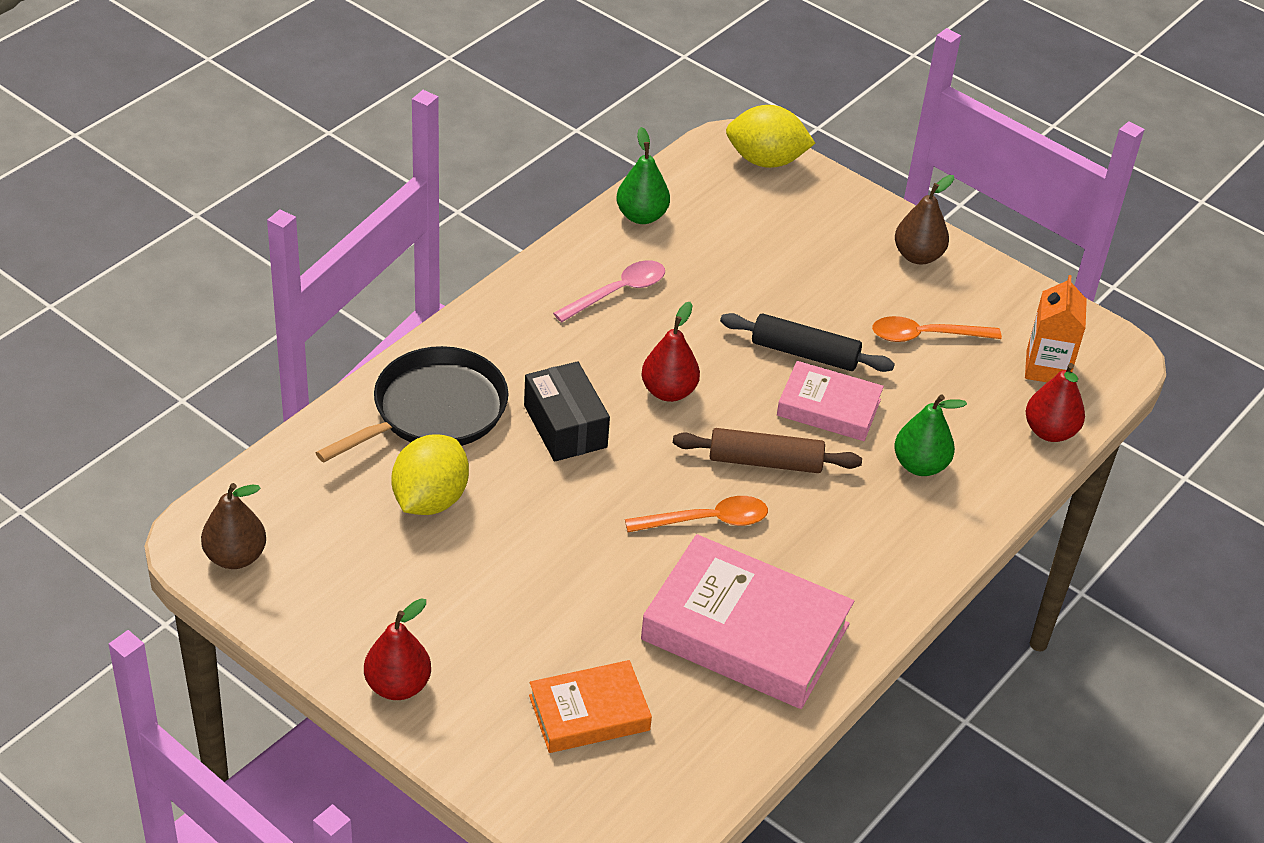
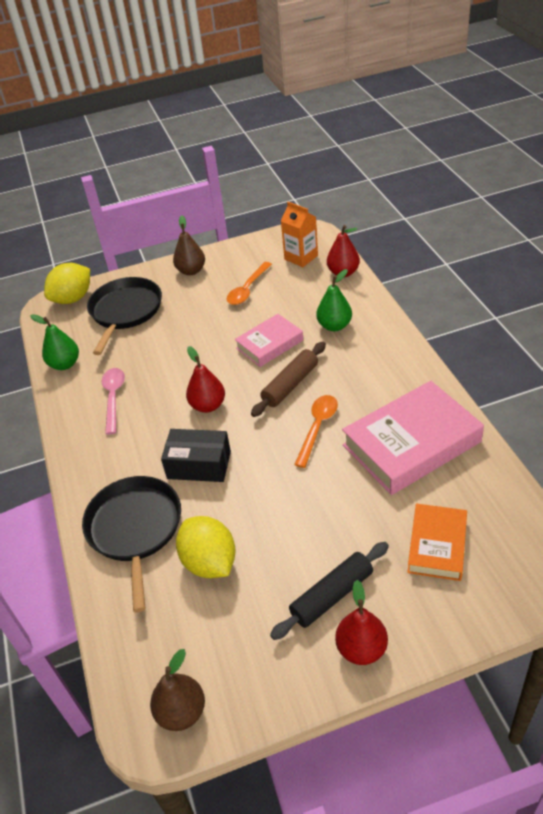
camera: 50 degrees left, 0 degrees up
(780, 226) = (125, 311): none -> black pan
(805, 353) = (224, 338): black rolling pin -> black rolling pin (332, 595)

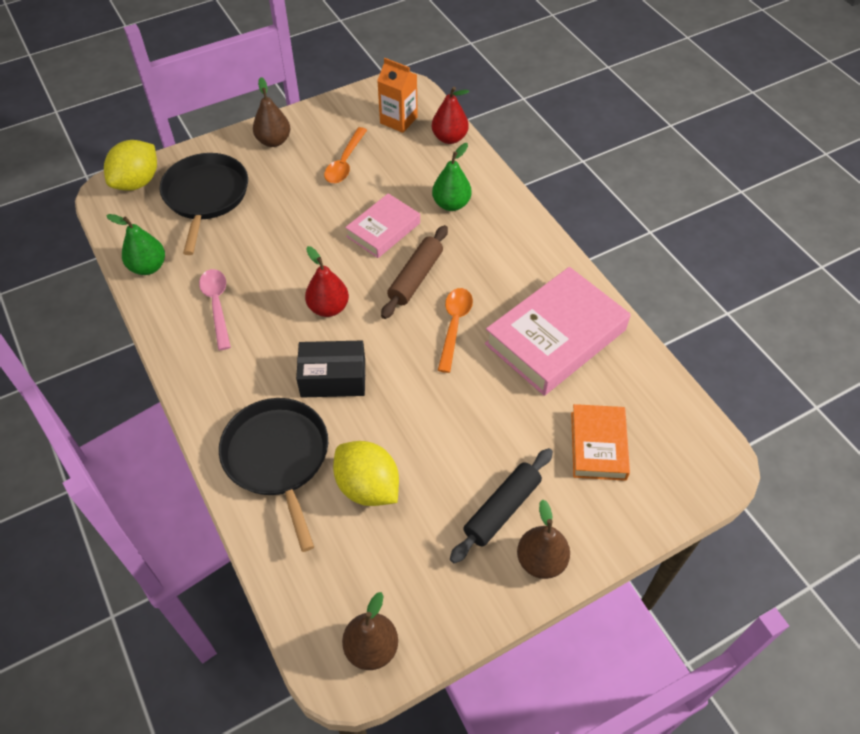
camera: 15 degrees left, 10 degrees up
(361, 649) = (541, 561): red pear -> brown pear

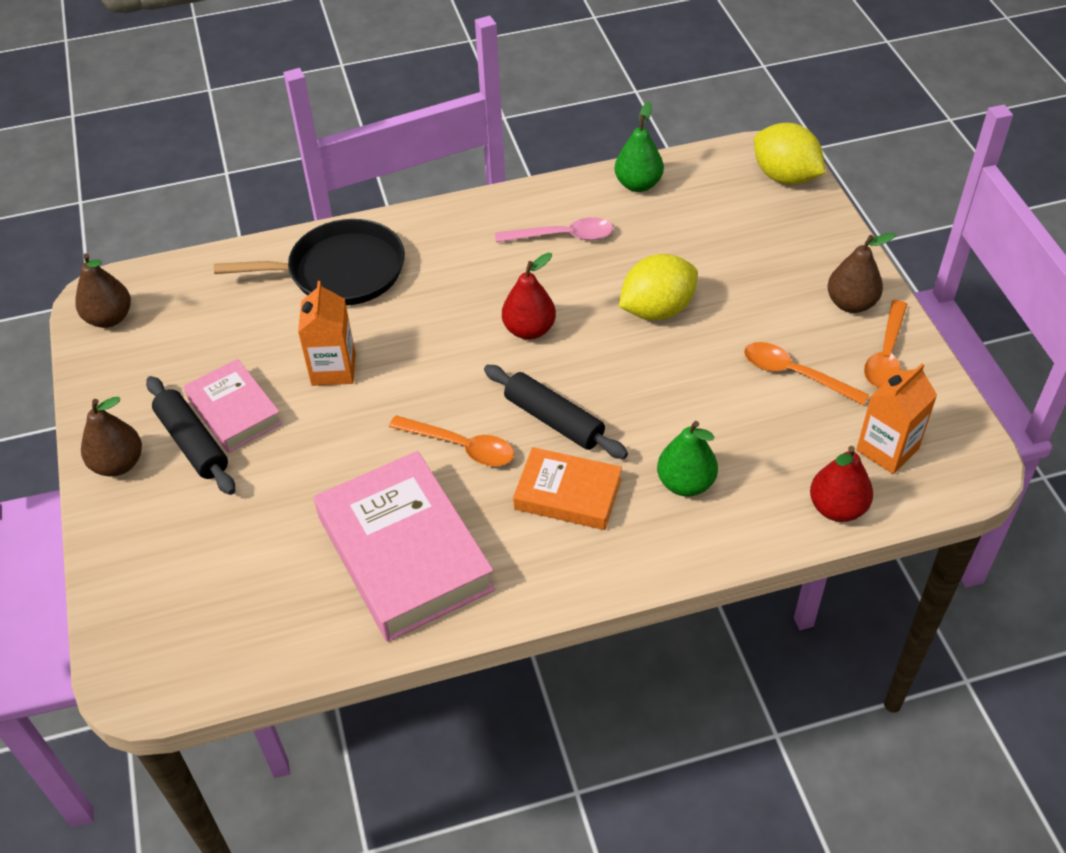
camera: 105 degrees right, 5 degrees down
(205, 196) = (748, 234): black pan -> none
(319, 124) = (886, 355): none -> orange spoon
(333, 378) = (423, 323): black box -> none
(368, 487) = (274, 336): yellow lemon -> yellow lemon (657, 310)
(383, 230) = (650, 399): pink book -> pink book (234, 411)
(397, 429) = (333, 369): none -> orange carton
(415, 277) = (554, 420): brown rolling pin -> black rolling pin
(598, 445) = (226, 556): orange book -> orange book (568, 494)

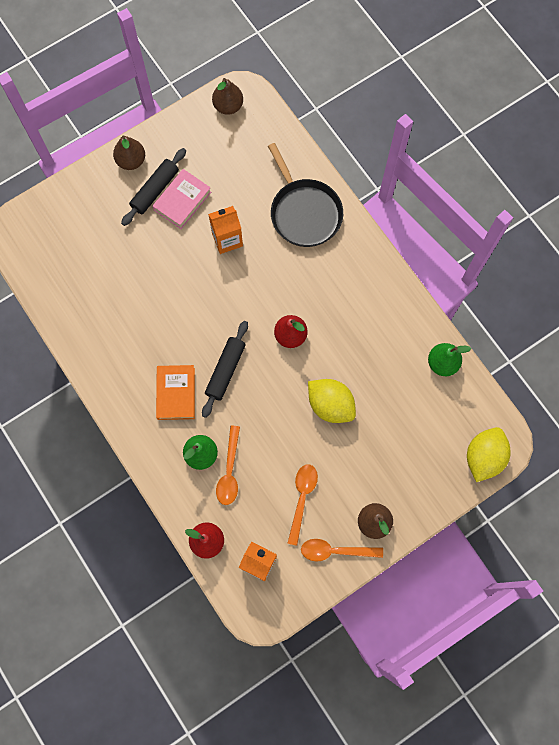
camera: 70 degrees right, 25 degrees up
(405, 553) = (115, 323): pink book -> none
(461, 447) = (192, 327): orange spoon -> orange spoon (229, 471)
(563, 236) = (377, 331): pink spoon -> none

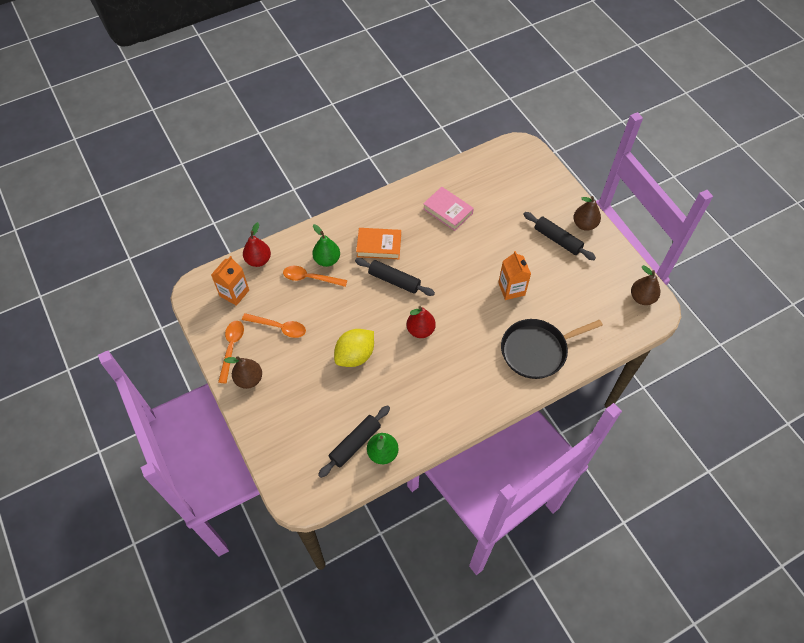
camera: 95 degrees right, 15 degrees down
(182, 201) = (547, 258): pink book -> pink book (447, 211)
(435, 392) = (355, 443): none -> black rolling pin
(483, 457) = (289, 478): yellow lemon -> none

